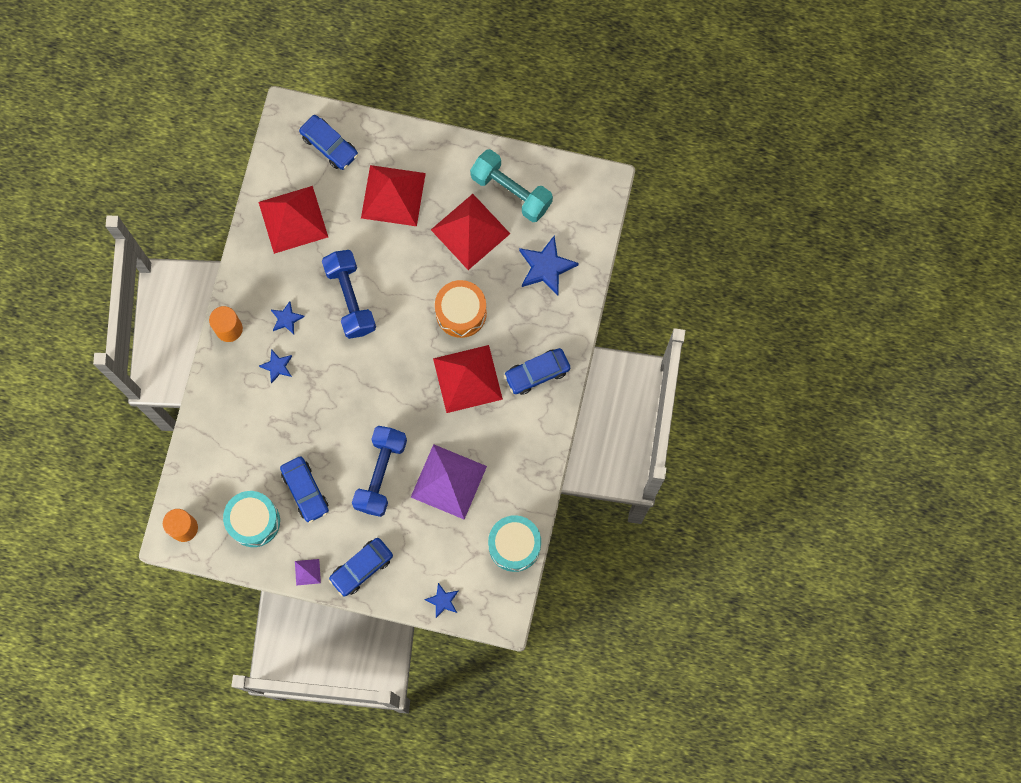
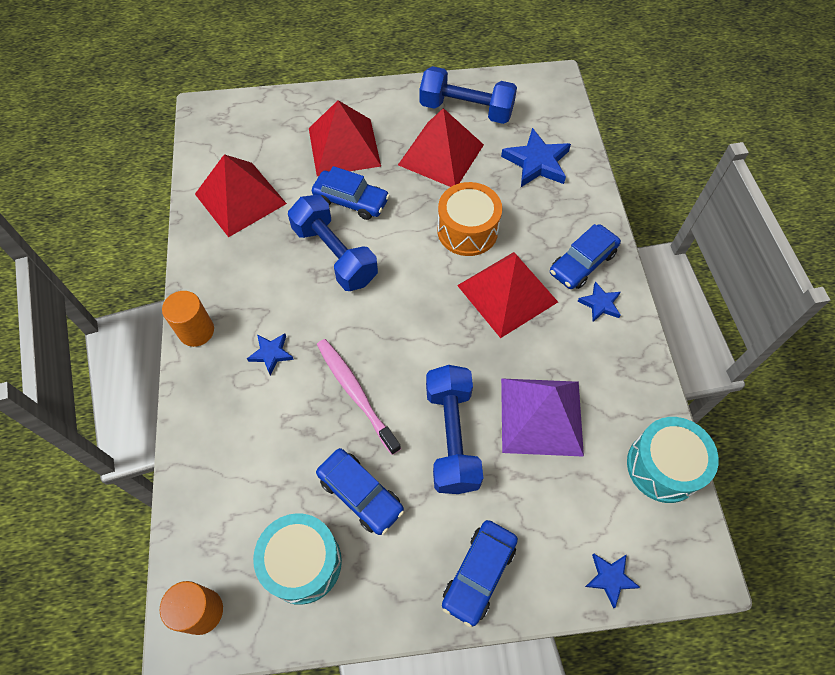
camera: 20 degrees left, 15 degrees down
(286, 319) = (265, 298): blue star -> blue star (600, 304)
(307, 572) = (405, 609): purple pyramid -> none
(326, 418) = (355, 393): none -> pink toothbrush
(329, 145) = (258, 124): blue car -> blue car (351, 200)
(511, 191) = (466, 110): turquoise dumbbell -> blue dumbbell

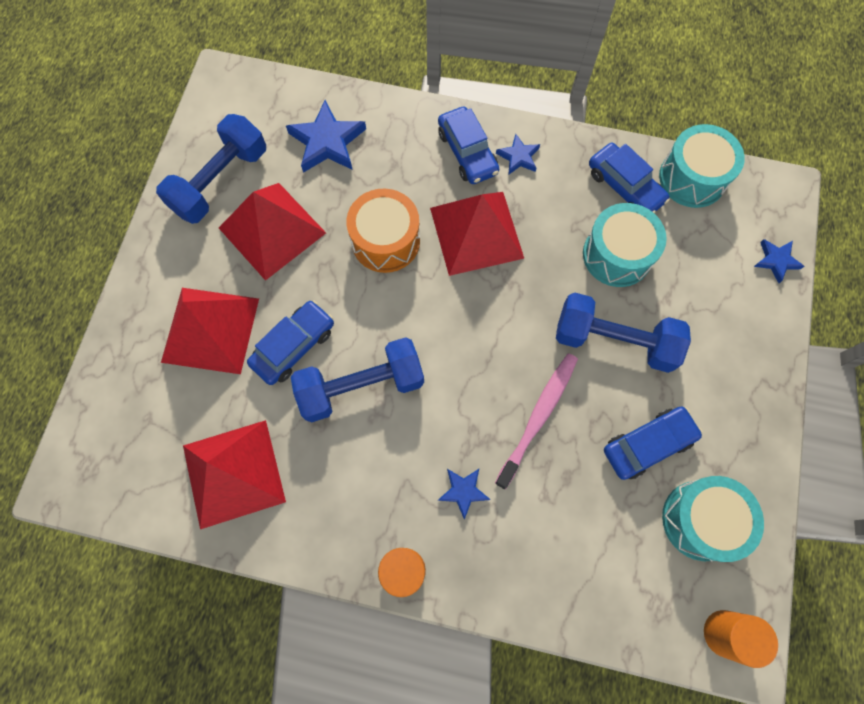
camera: 70 degrees left, 10 degrees up
(355, 393) = (538, 416): pink toothbrush -> pink toothbrush turned 135 degrees clockwise
(479, 573) = (748, 364): blue car -> blue car (624, 186)
(541, 416) = (617, 255): purple pyramid -> turquoise drum

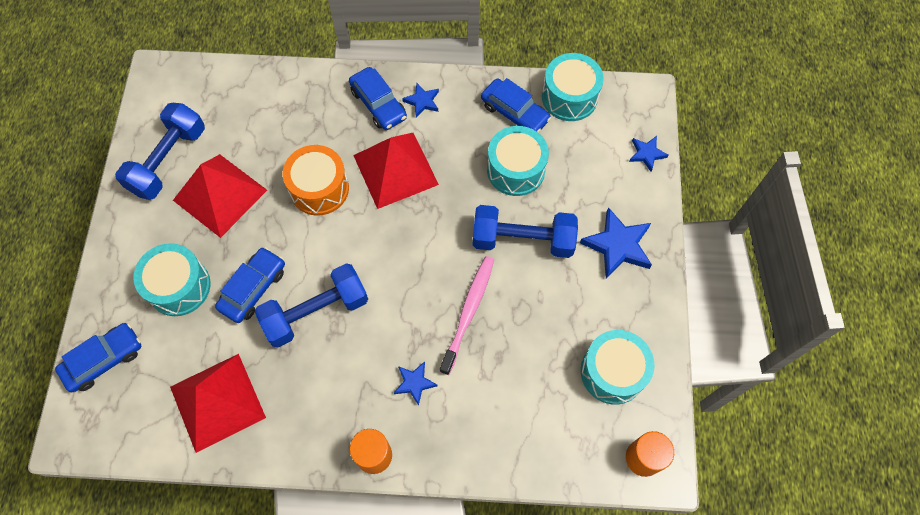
camera: 10 degrees left, 5 degrees down
(210, 329) = (179, 286): red pyramid -> turquoise drum
(327, 142) = (256, 113): blue star -> blue star (617, 245)
(648, 444) = (561, 319): blue car -> blue car (104, 360)

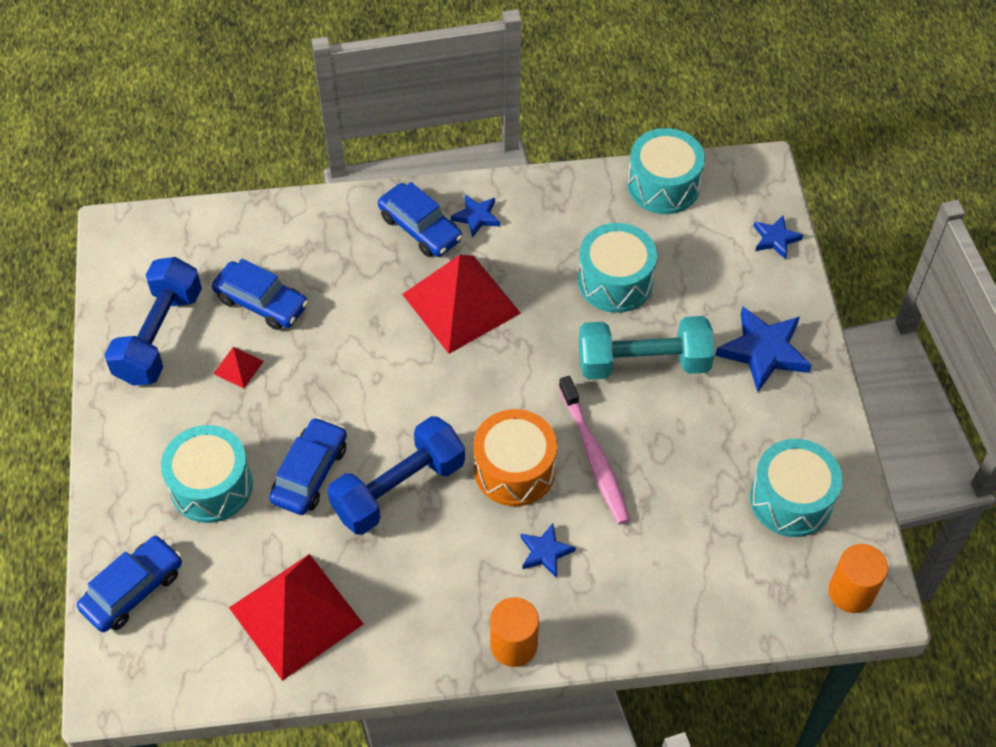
camera: 10 degrees left, 10 degrees down
(220, 195) = (238, 367): red pyramid -> red pyramid, size x0.42
(319, 188) = (367, 340): orange drum -> orange drum (514, 469)
(469, 311) = (594, 457): pink toothbrush -> pink toothbrush turned 150 degrees clockwise
(514, 112) = (598, 213): blue car -> blue car (261, 302)
(523, 240) = (643, 363): blue dumbbell -> turquoise dumbbell

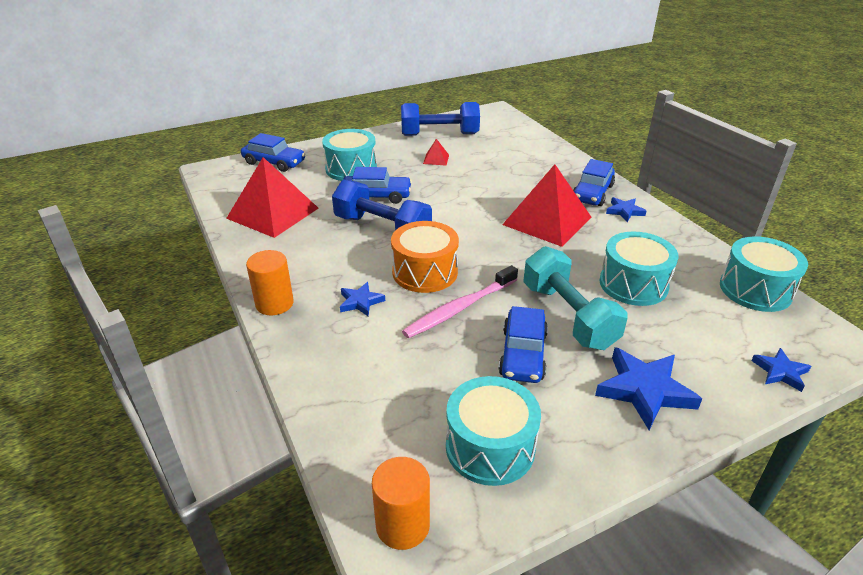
camera: 70 degrees right, 20 degrees down
(261, 302) = (486, 156): blue car -> blue car (523, 354)

